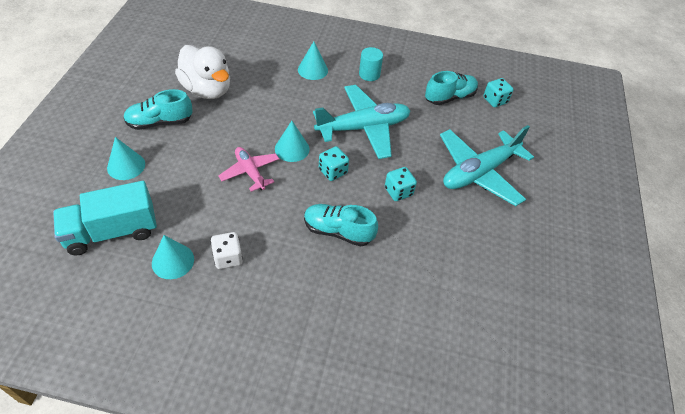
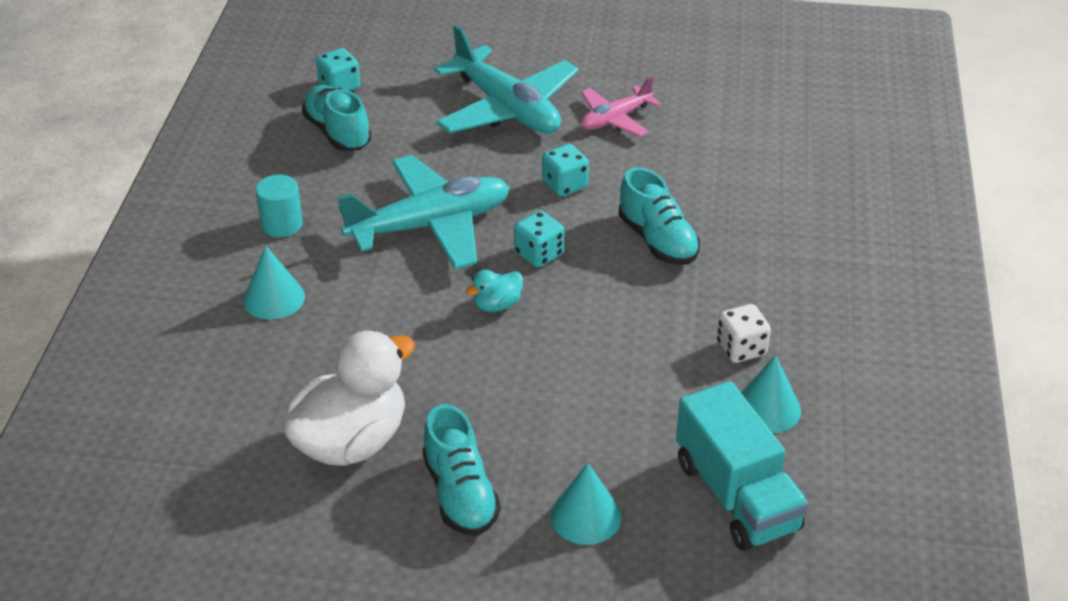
camera: 90 degrees left, 10 degrees down
(250, 172) = (563, 348): pink plane -> pink plane (615, 119)
(292, 149) = (497, 305): turquoise cone -> turquoise duck
(338, 231) = (657, 241): turquoise shoe -> turquoise shoe turned 45 degrees counterclockwise
(363, 128) = (430, 225): turquoise plane -> turquoise plane turned 90 degrees clockwise

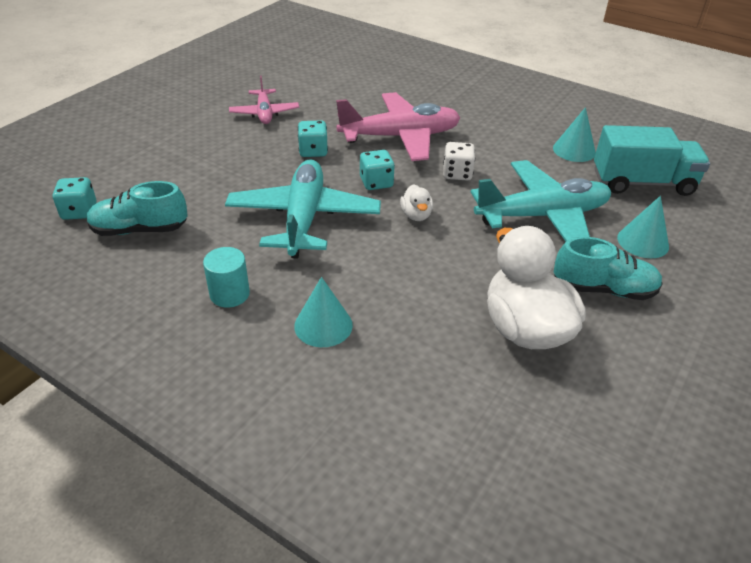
camera: 65 degrees left, 0 degrees up
(497, 305) = (416, 215): turquoise duck -> white duck
(507, 108) = (204, 147): turquoise plane -> turquoise plane (542, 216)
(657, 241) = (400, 137): turquoise shoe -> pink plane
(741, 348) = (518, 142): white dice -> white dice (457, 174)

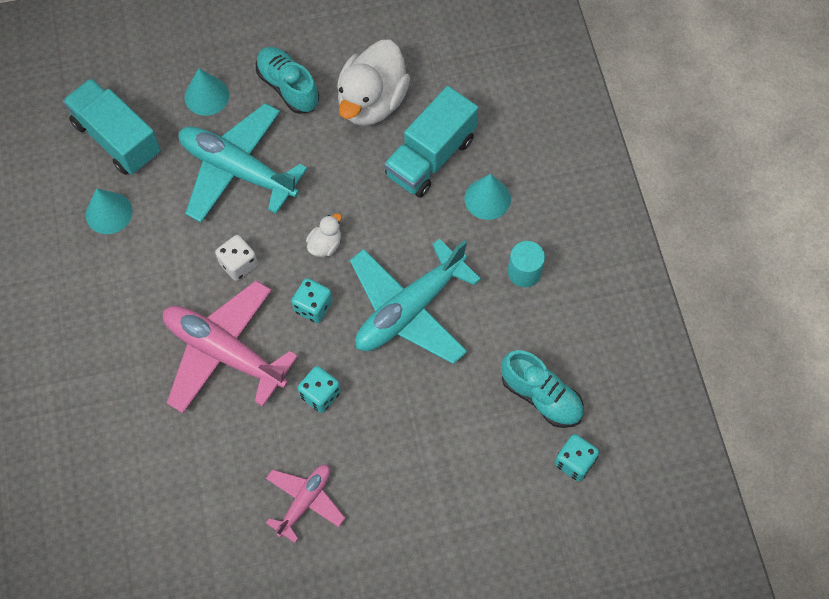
camera: 135 degrees left, 25 degrees up
(415, 322) = (430, 157): none -> turquoise truck

